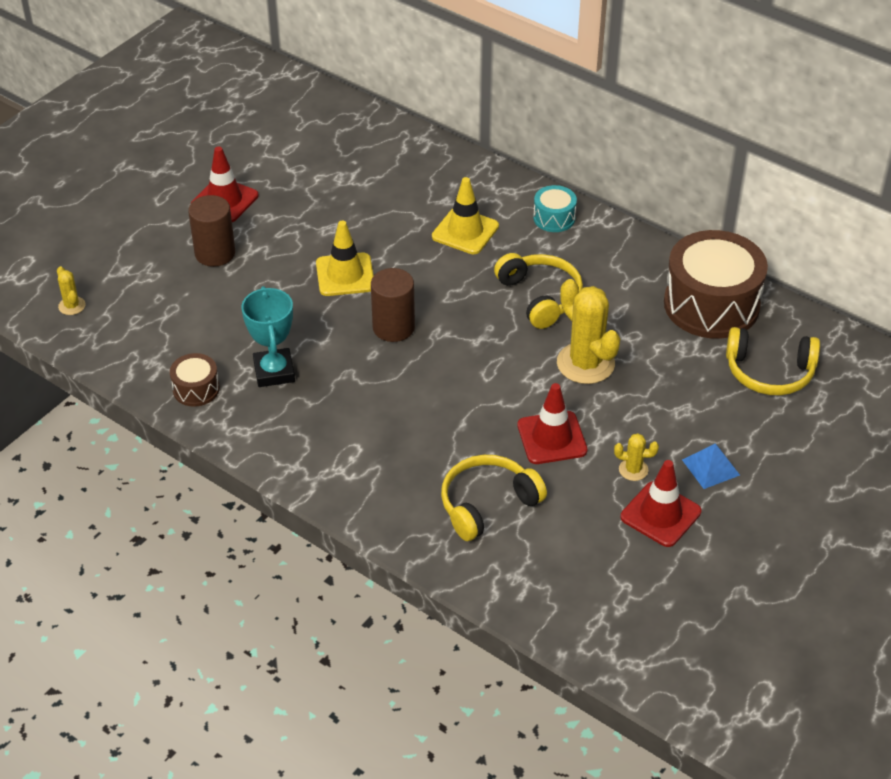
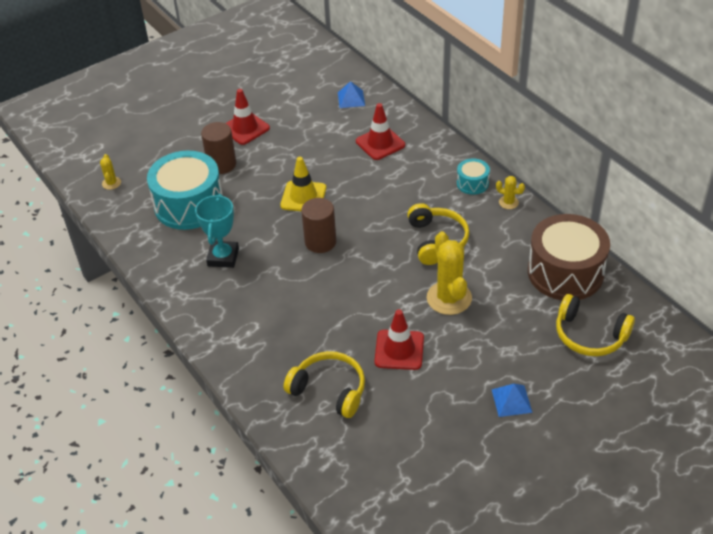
camera: 20 degrees right, 0 degrees up
(195, 314) = (189, 205): none -> turquoise drum
(196, 389) = (165, 258): brown drum -> none
(350, 137) = (351, 99): none -> blue pyramid
(465, 231) = (402, 181): yellow traffic cone -> none
(487, 504) = (329, 389): yellow headphones -> yellow headphones turned 45 degrees clockwise
(633, 470) = (450, 389): yellow cactus -> yellow cactus (508, 202)
(660, 514) = (456, 429): red traffic cone -> red traffic cone (380, 143)

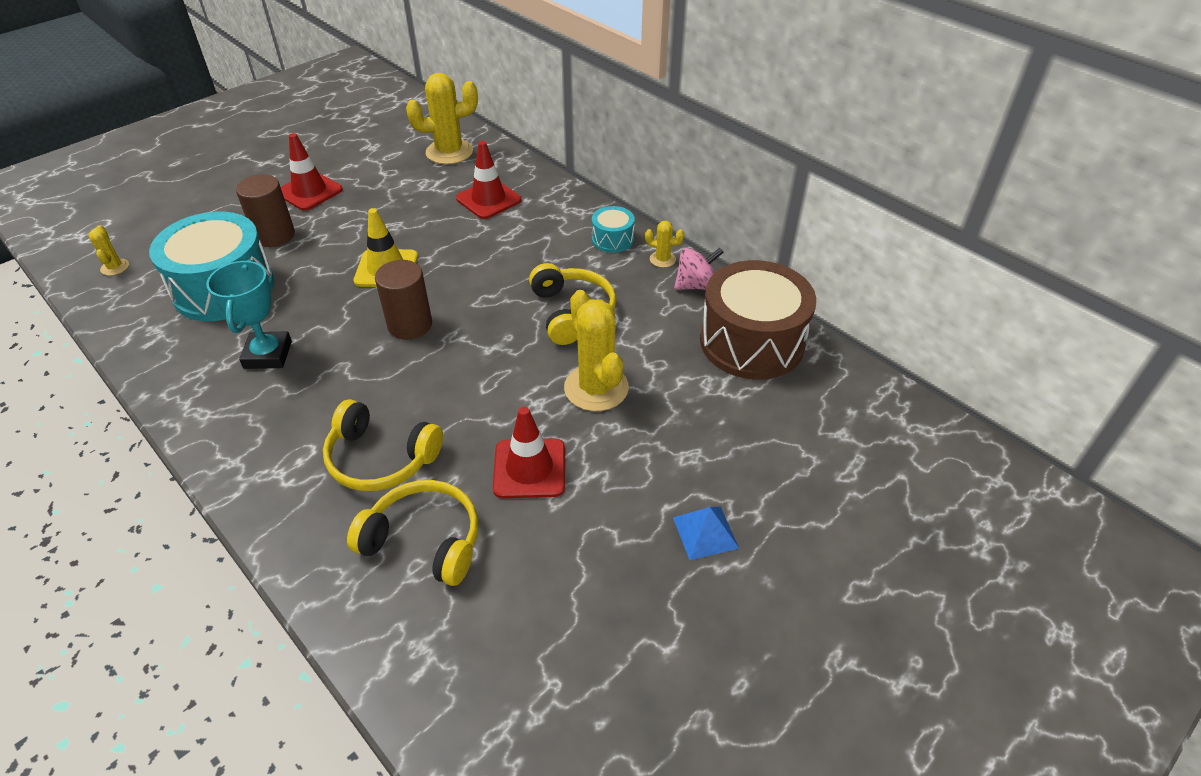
camera: 10 degrees left, 0 degrees up
(351, 99) = (449, 152): blue pyramid -> yellow cactus
(531, 225) = (696, 285): none -> pink spinning top
(589, 335) = (801, 425): yellow headphones -> yellow headphones (380, 459)

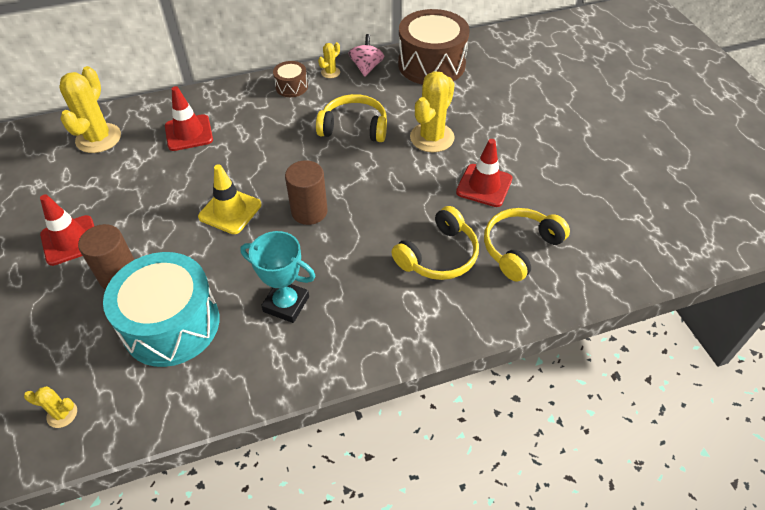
camera: 65 degrees left, 5 degrees up
(596, 388) = (432, 137): yellow cactus -> yellow cactus turned 60 degrees counterclockwise
(612, 239) = (291, 87): turquoise drum -> brown drum
(705, 532) = (563, 130): blue pyramid -> none

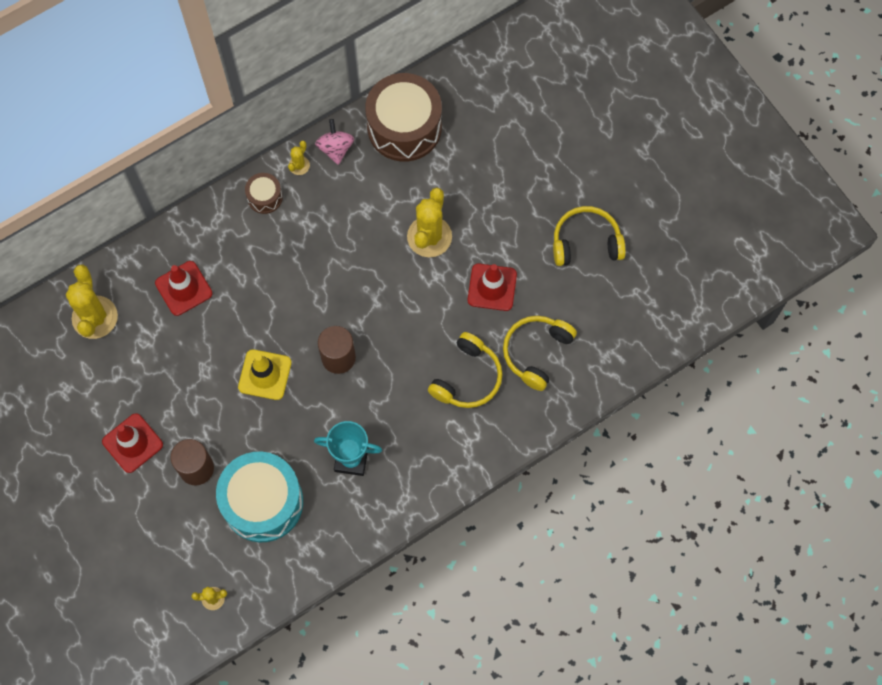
camera: 15 degrees left, 20 degrees up
(354, 127) = (348, 241): yellow headphones -> yellow headphones (586, 242)

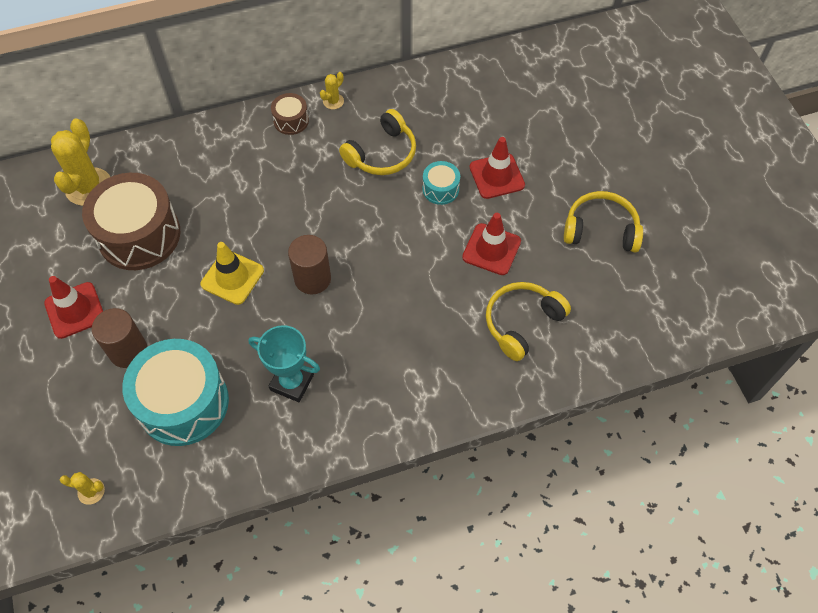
camera: 15 degrees right, 10 degrees down
(183, 288) = (183, 181): red traffic cone -> red traffic cone (497, 176)
(335, 149) = (373, 95): pink spinning top -> none
(404, 127) = (444, 91): brown drum -> brown drum (139, 235)
(429, 237) = (440, 189): yellow cactus -> turquoise drum
(467, 378) = (441, 330): yellow headphones -> yellow headphones (382, 154)

